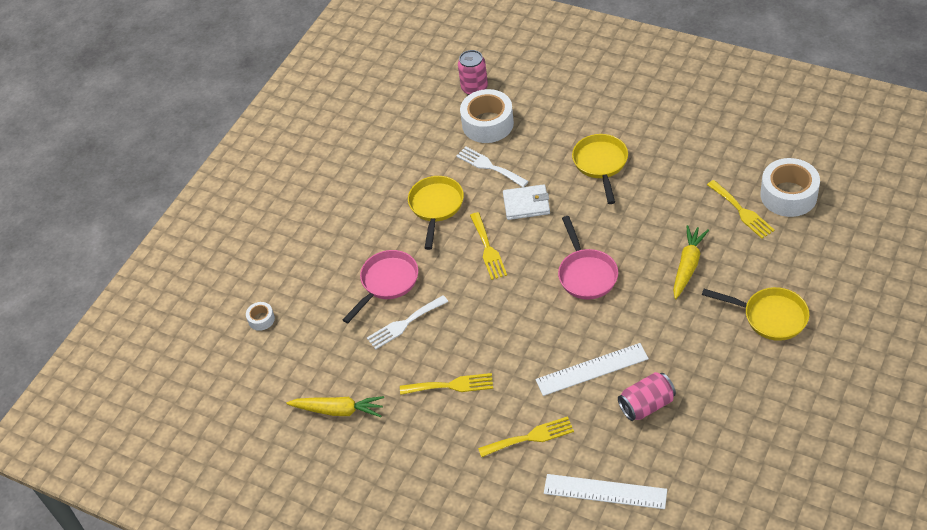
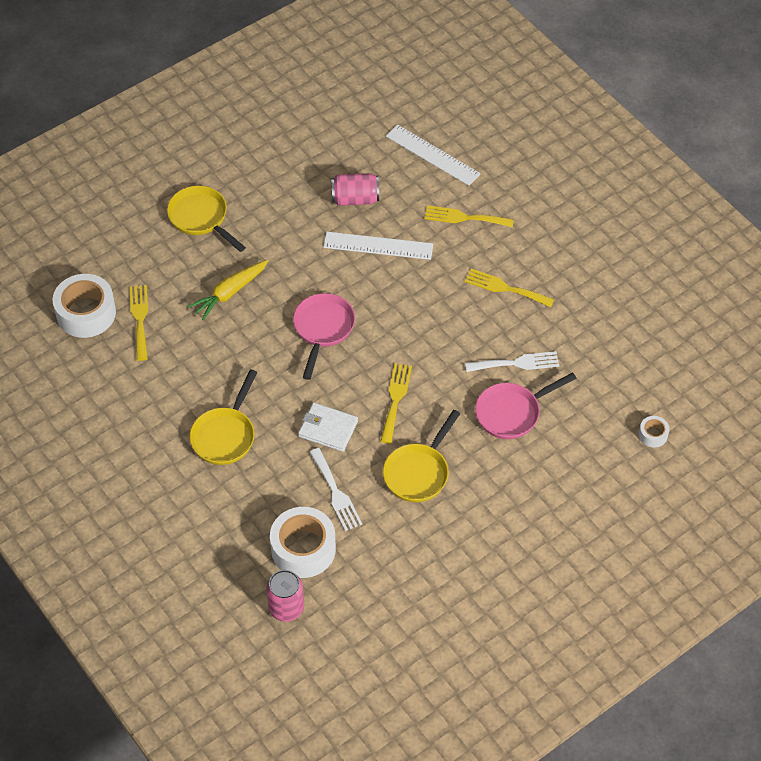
camera: 160 degrees left, 5 degrees up
(338, 410) = (615, 313): yellow carrot -> none

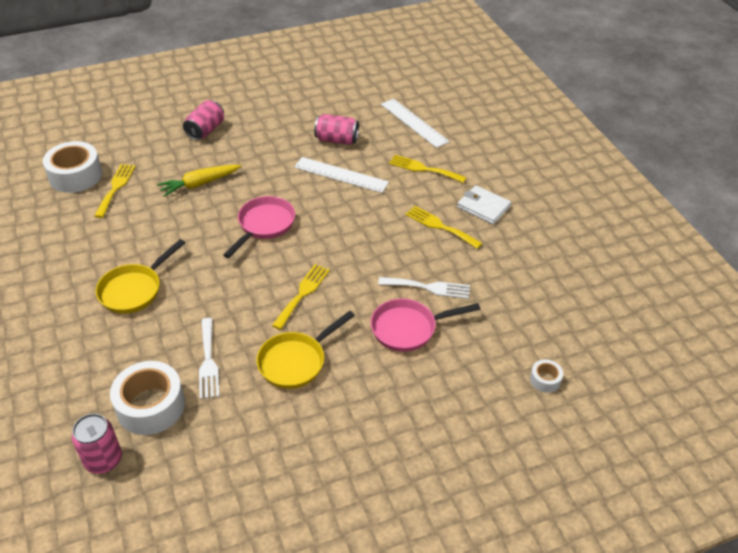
camera: 15 degrees right, 10 degrees down
(201, 218) = (205, 130): yellow pan -> pink can
(328, 429) = (229, 304): white wallet -> white wallet (483, 207)

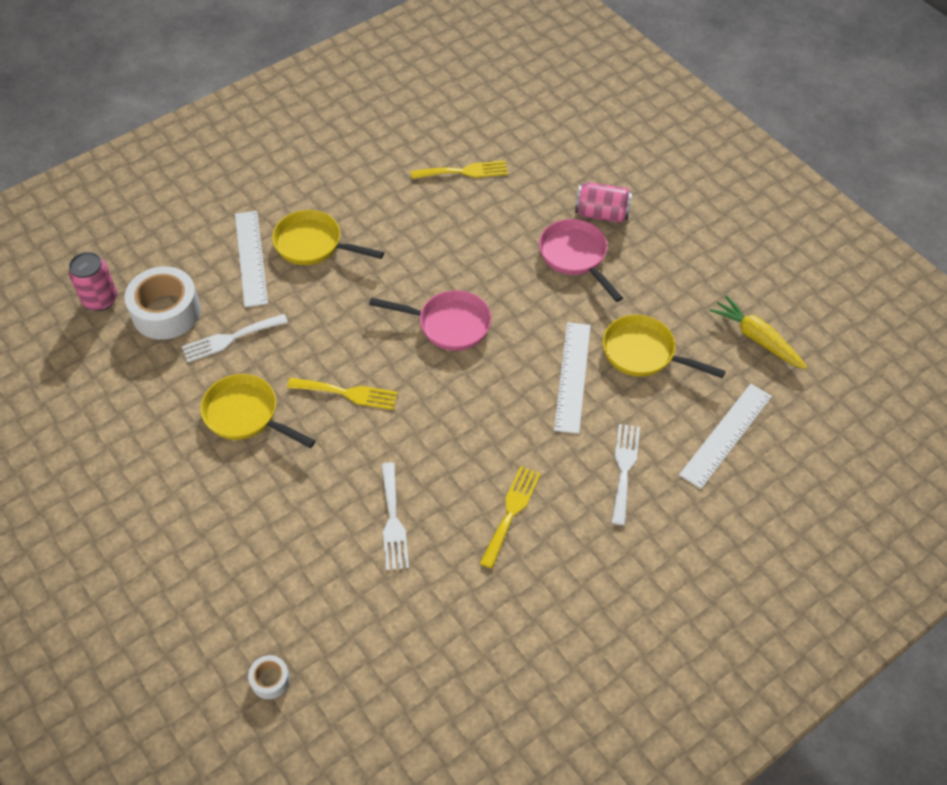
camera: 75 degrees right, 10 degrees up
(75, 175) = (471, 131): white tape -> none
(123, 334) = (251, 258): none -> white ruler
(199, 184) = (499, 241): yellow carrot -> yellow carrot (757, 338)
(336, 140) = (644, 353): pink can -> yellow pan
(408, 328) = (319, 513): pink pan -> pink pan (575, 256)
(423, 169) = (624, 469): yellow fork -> white fork
(483, 207) = (570, 559): white wallet -> none

